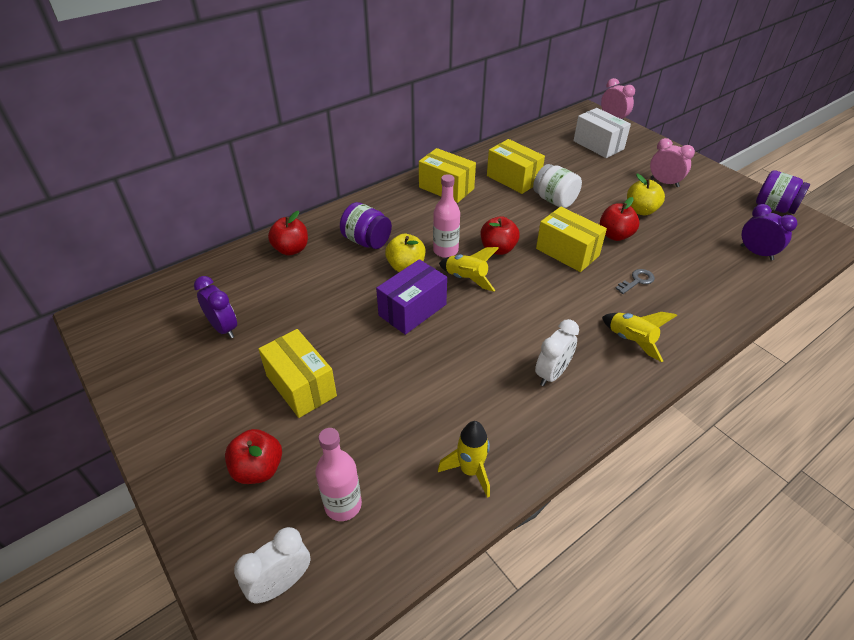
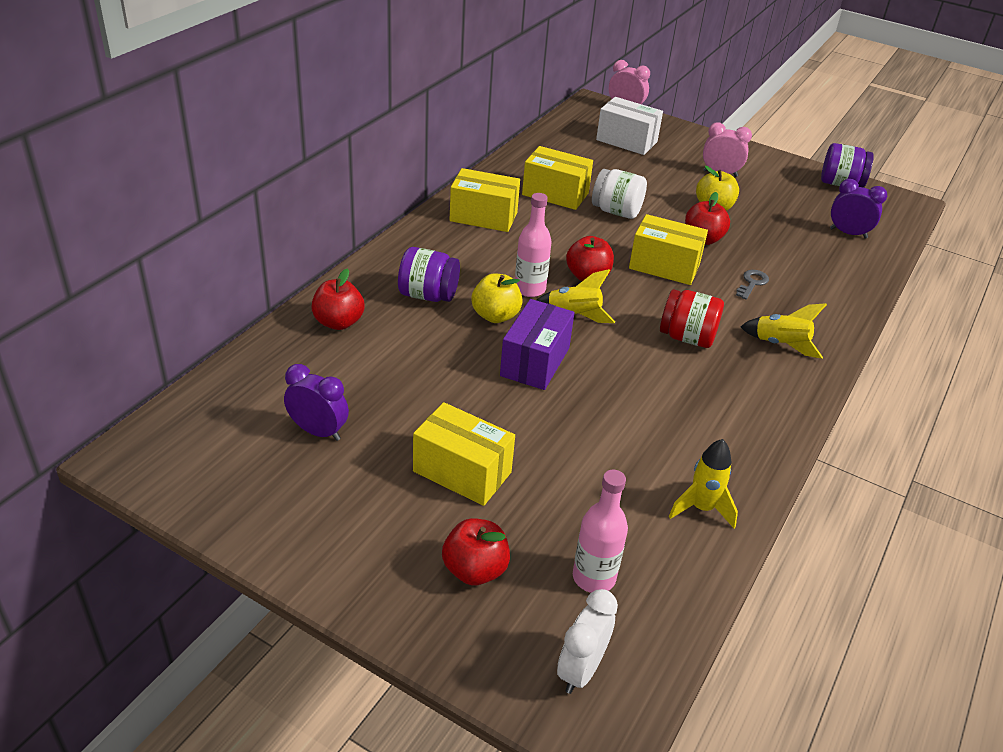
camera: 25 degrees left, 5 degrees down
(550, 316) = (687, 337): none -> red jar
(552, 374) = (724, 395): white clock -> none

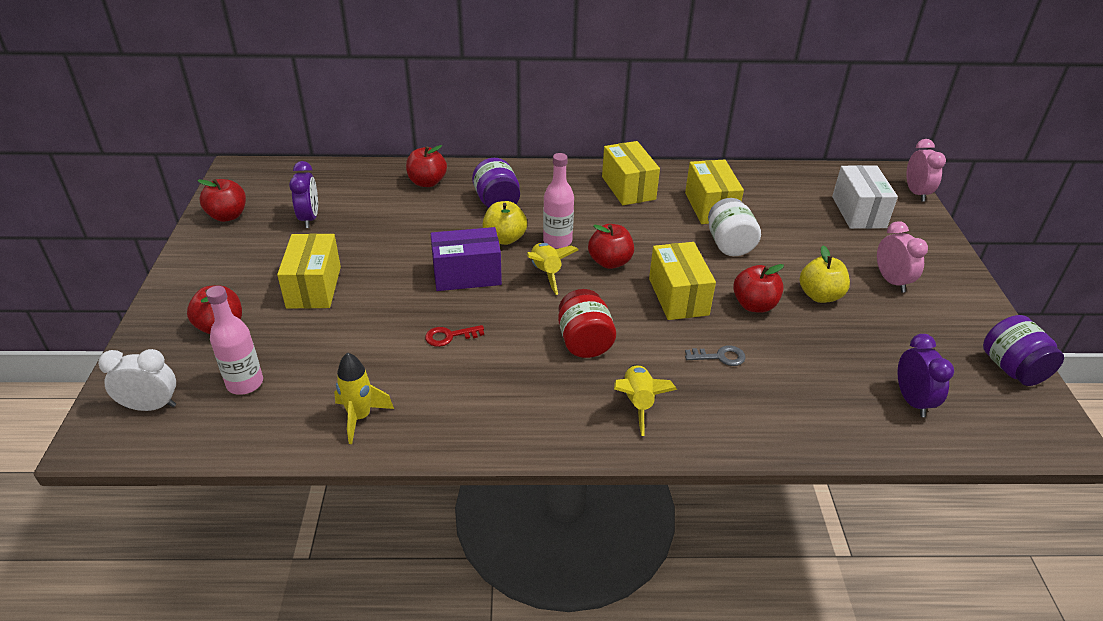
camera: 60 degrees right, 0 degrees up
(235, 498) = (228, 216): none -> red apple
(622, 408) = (450, 336): none -> red key

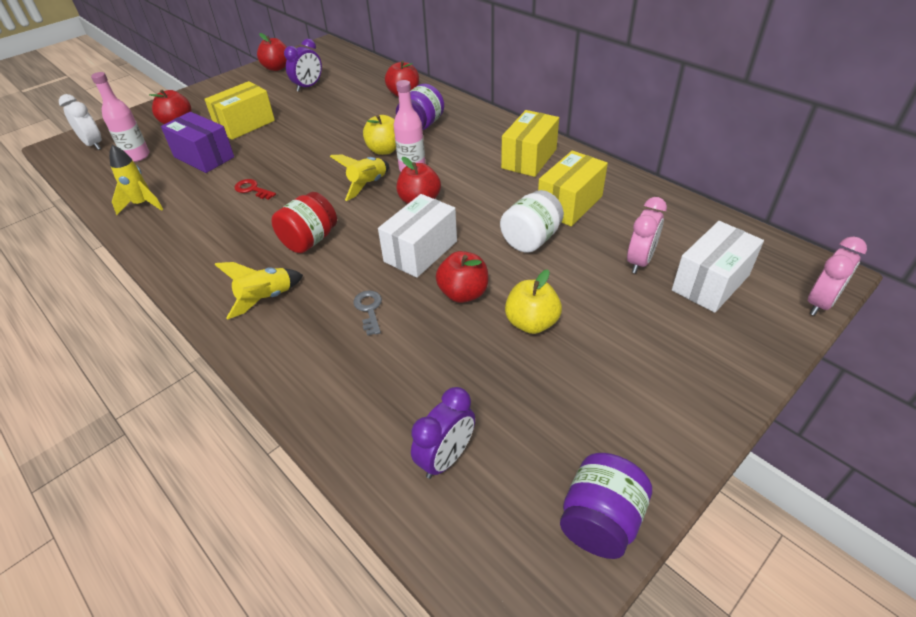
camera: 50 degrees right, 5 degrees up
(467, 275) = (324, 160): purple box -> purple box (204, 157)
(678, 296) = (420, 251): yellow box -> white box
(719, 357) = (369, 309): grey key -> grey key turned 150 degrees counterclockwise
(891, 281) = (625, 357): pink clock -> pink clock (639, 261)

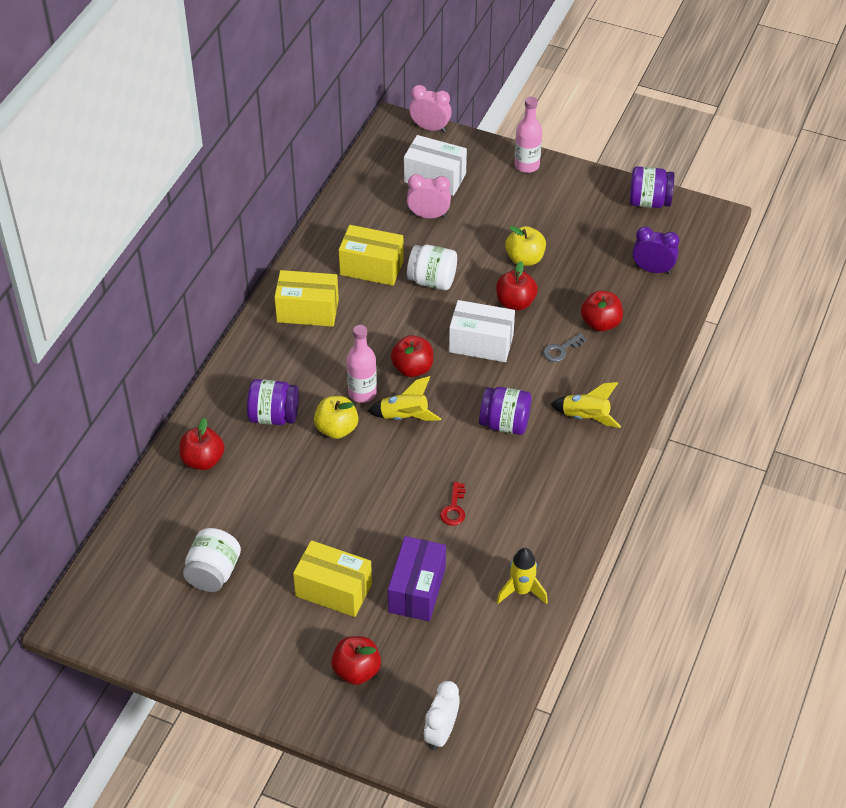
camera: 115 degrees left, 5 degrees up
(137, 156) = (444, 662): pink bottle -> pink bottle (526, 165)
(277, 68) = (166, 643): red apple -> red apple (600, 323)
(308, 87) = (213, 573): purple clock -> white jar
(309, 240) = (504, 423): red jar -> purple jar

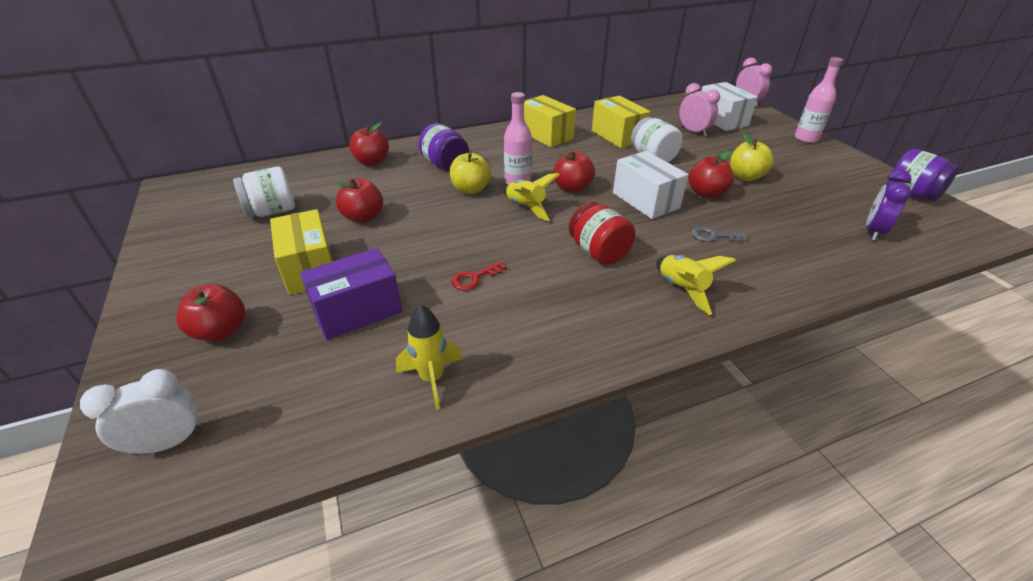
camera: 45 degrees right, 10 degrees down
(504, 423) = (598, 252): purple jar -> red jar
(600, 323) = (775, 238): red apple -> red apple (363, 217)
(652, 269) = (873, 231): purple clock -> purple clock turned 120 degrees counterclockwise

